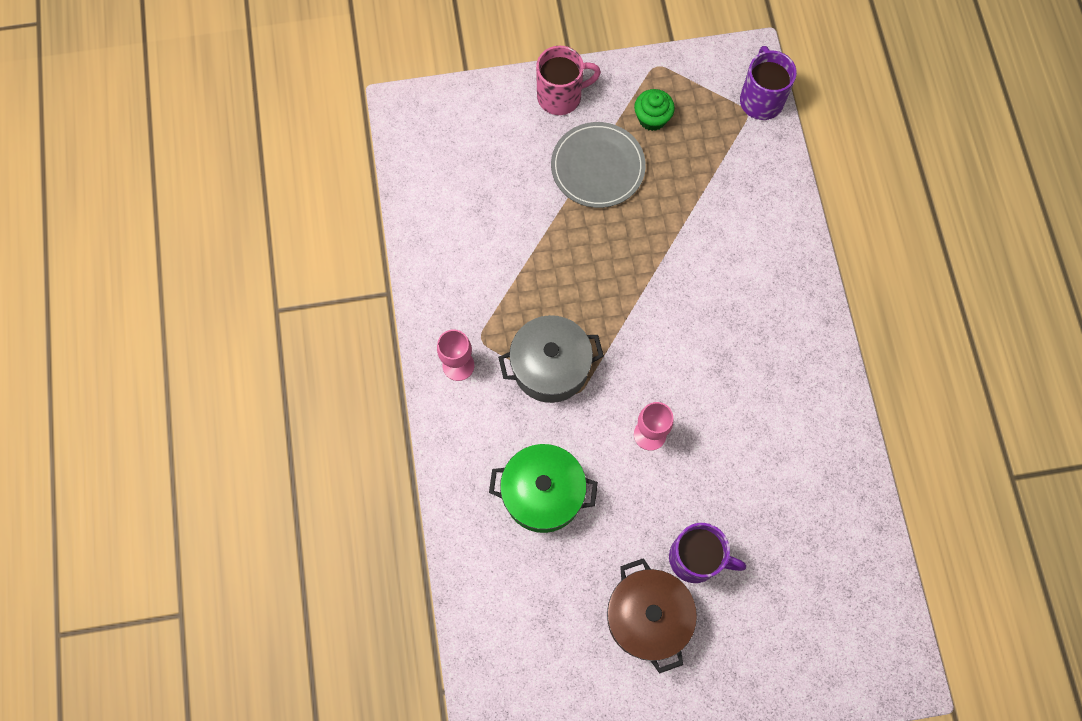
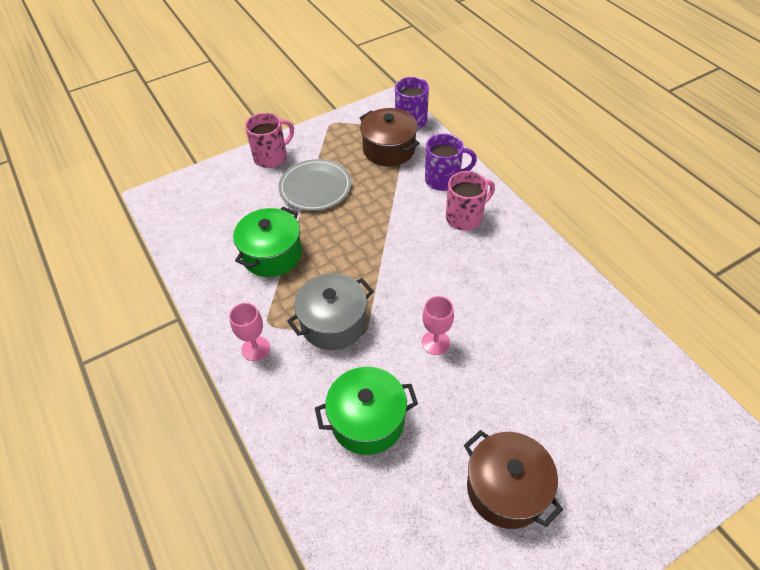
camera: 20 degrees left, 20 degrees down
(514, 248) = (272, 254): none -> green pot
(652, 118) = (341, 150): green cupcake -> none
(696, 558) = (521, 422): purple mug -> purple mug (443, 179)
(712, 140) = (389, 149): none -> brown pot
(759, 283) = (465, 217): none -> pink mug

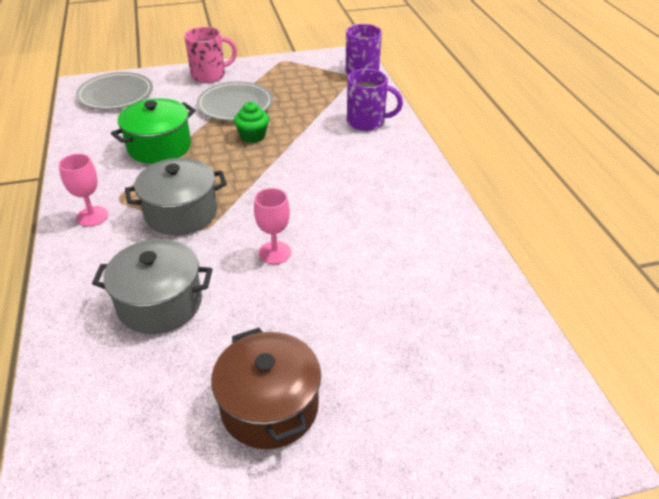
camera: 15 degrees right, 10 degrees down
(193, 202) = (115, 94): none -> grey plate
(351, 220) = (253, 136): none -> green cupcake
(367, 421) = (160, 303): green pot -> grey pot
(389, 149) = (326, 89): brown pot -> none
(465, 217) = (371, 156): pink mug -> none

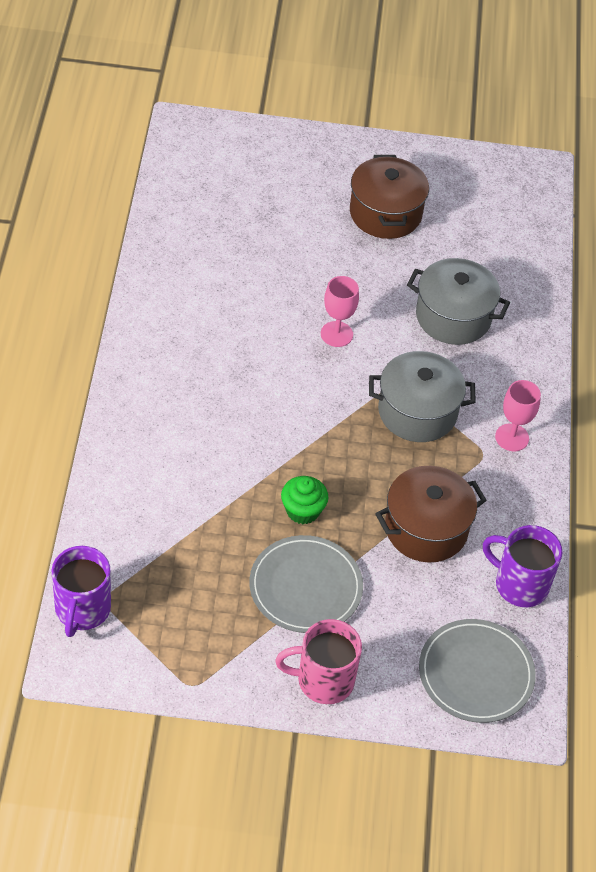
camera: 165 degrees left, 10 degrees up
(159, 147) = (426, 529): green pot -> brown pot
(367, 122) = (142, 489): purple mug -> purple mug (519, 584)

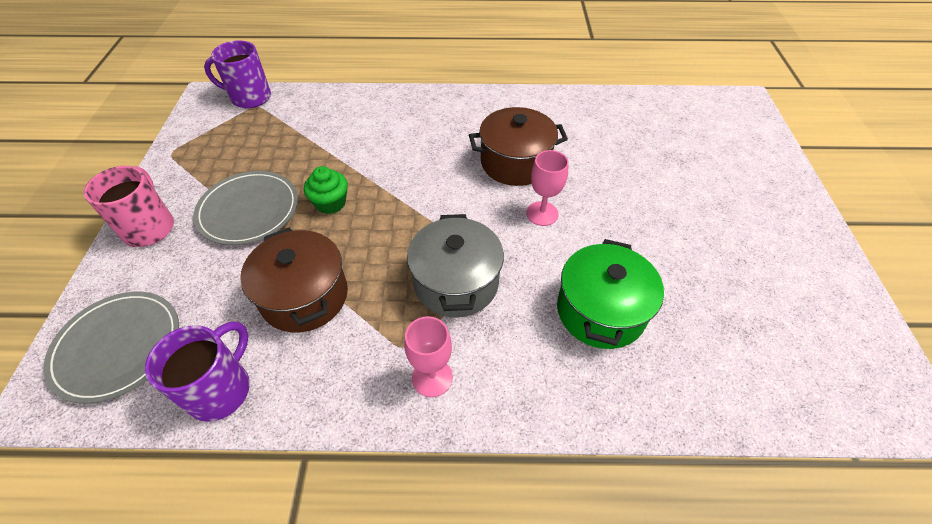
camera: 90 degrees right, 0 degrees up
(385, 213) = (725, 243): brown pot -> brown pot (515, 163)
(453, 317) = (600, 311): grey pot -> green pot

